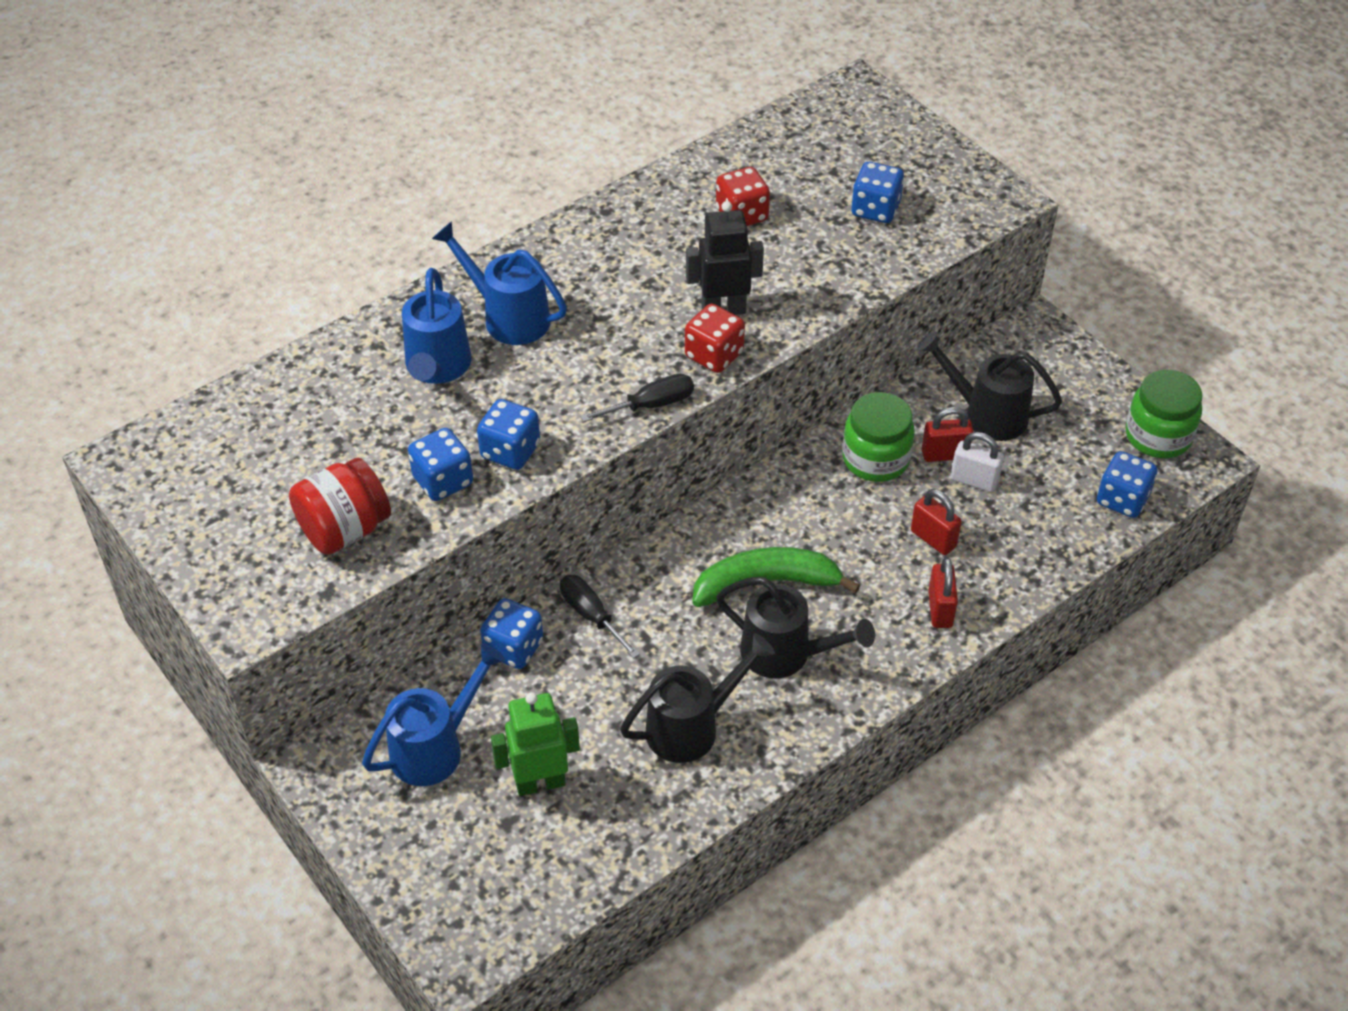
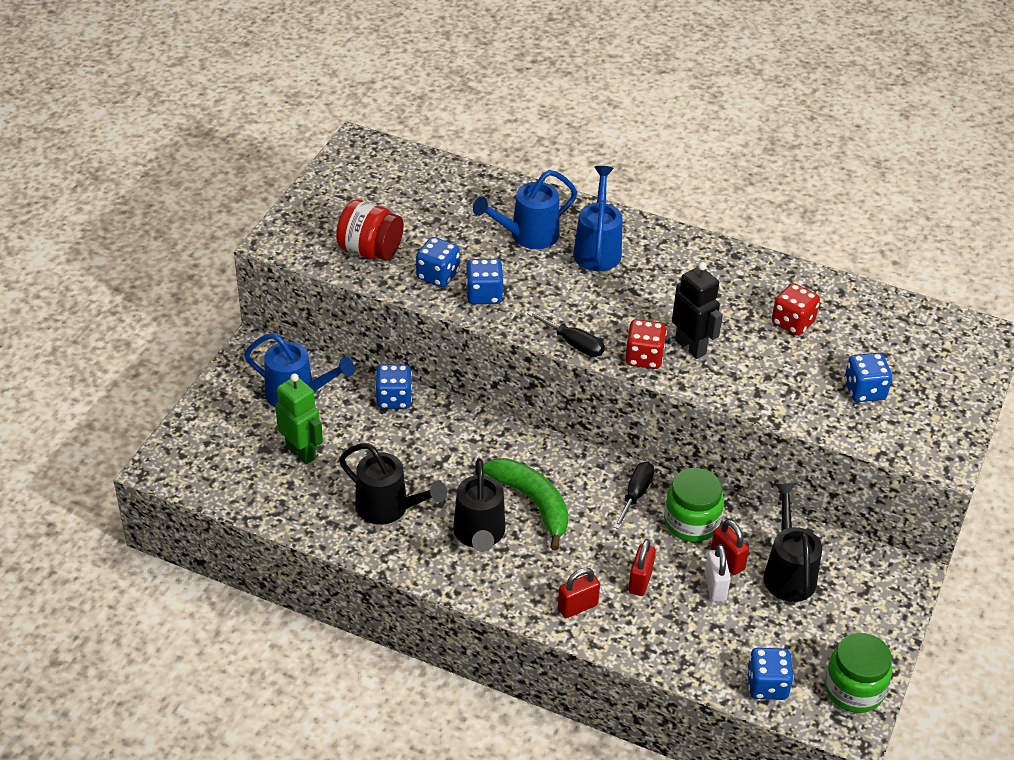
camera: 60 degrees right, 5 degrees down
(591, 615) = (444, 425): black screwdriver -> black screwdriver (635, 494)

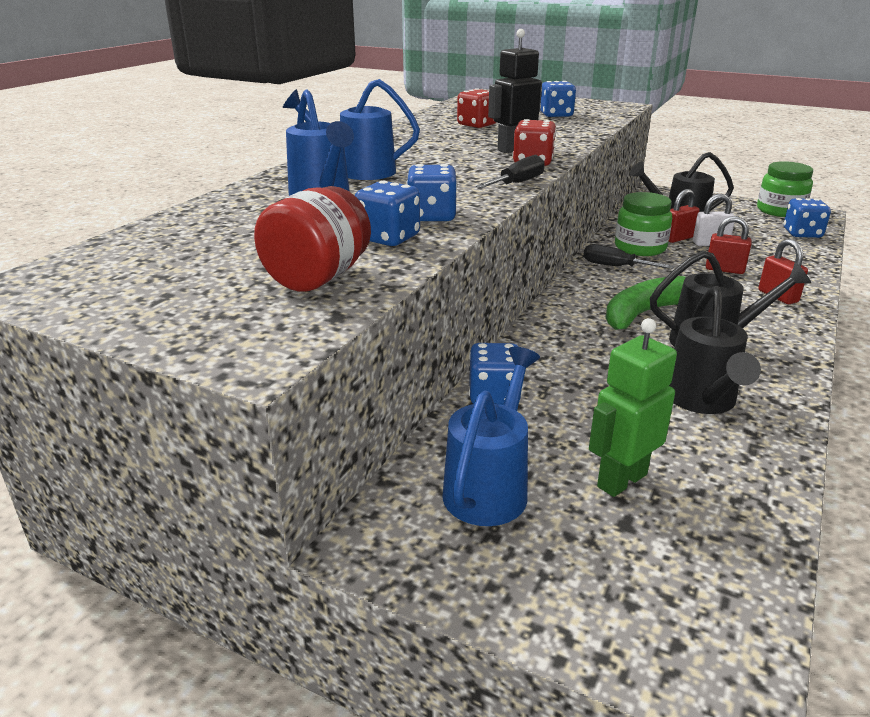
camera: 85 degrees left, 15 degrees down
(389, 508) = (702, 401): black watering can -> black watering can turned 150 degrees clockwise

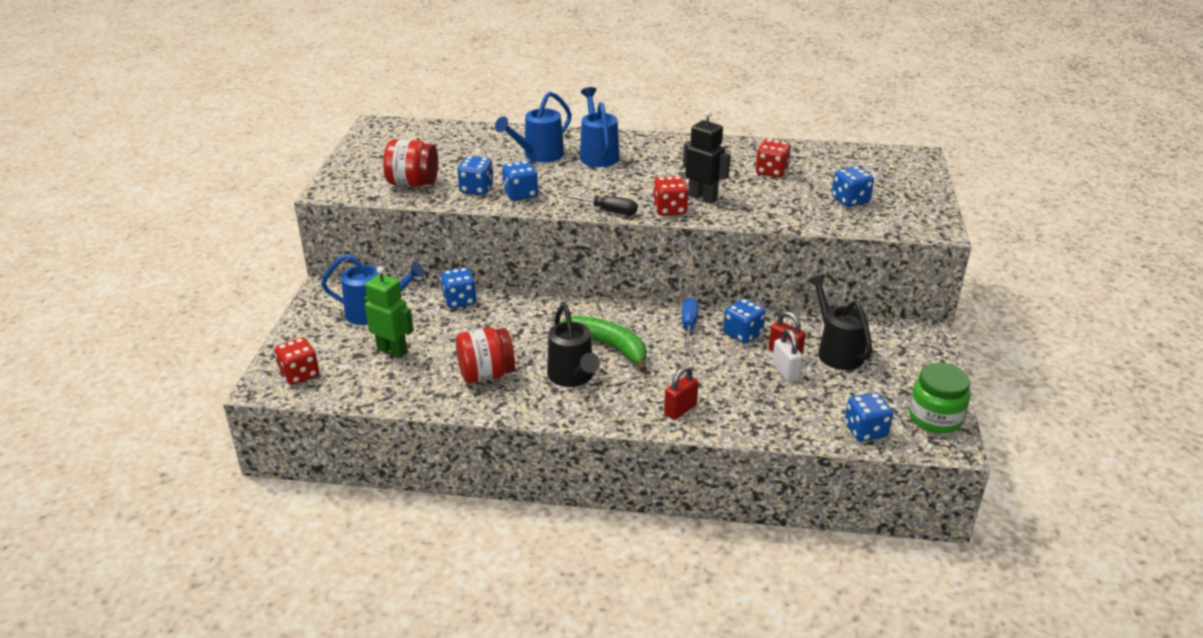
camera: 70 degrees right, 5 degrees up
(615, 266) = (689, 324): black screwdriver -> blue screwdriver
(640, 248) = (743, 334): green jar -> blue dice
(684, 616) = (299, 374): none -> red dice
(702, 401) = (486, 374): black watering can -> red jar
(724, 269) = (723, 381): red padlock -> none

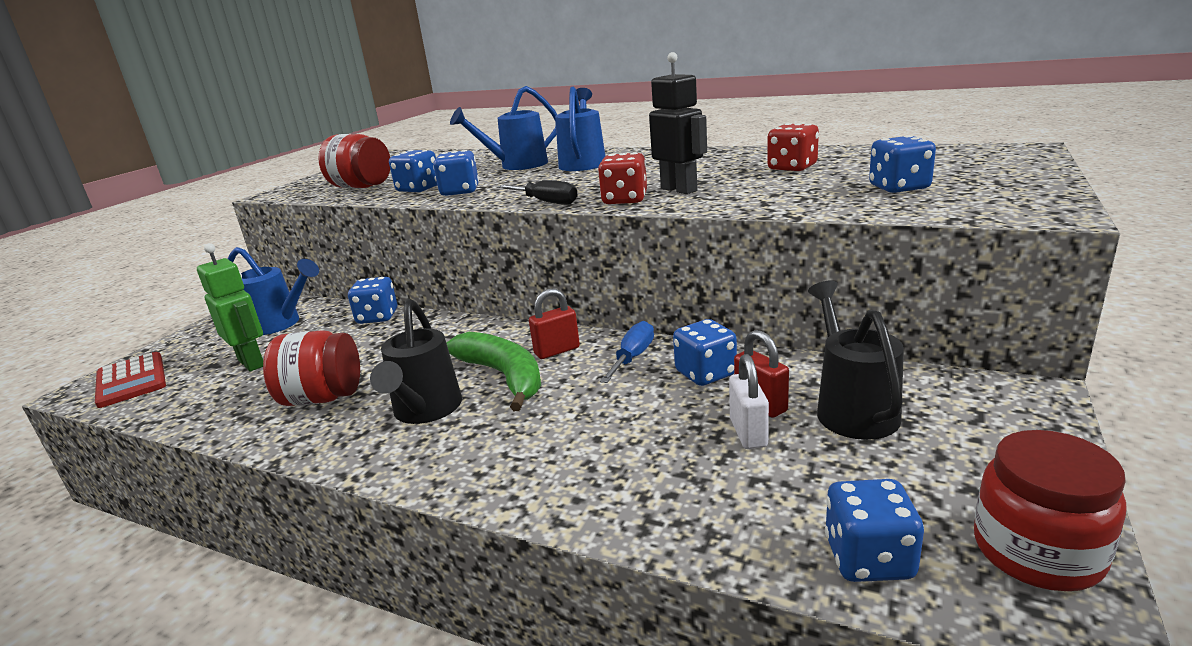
camera: 20 degrees right, 10 degrees down
(299, 374) = (131, 380): red dice -> red calculator
(680, 410) = (541, 474): red padlock -> red padlock (557, 351)
(935, 418) = (1037, 552): green jar -> red jar

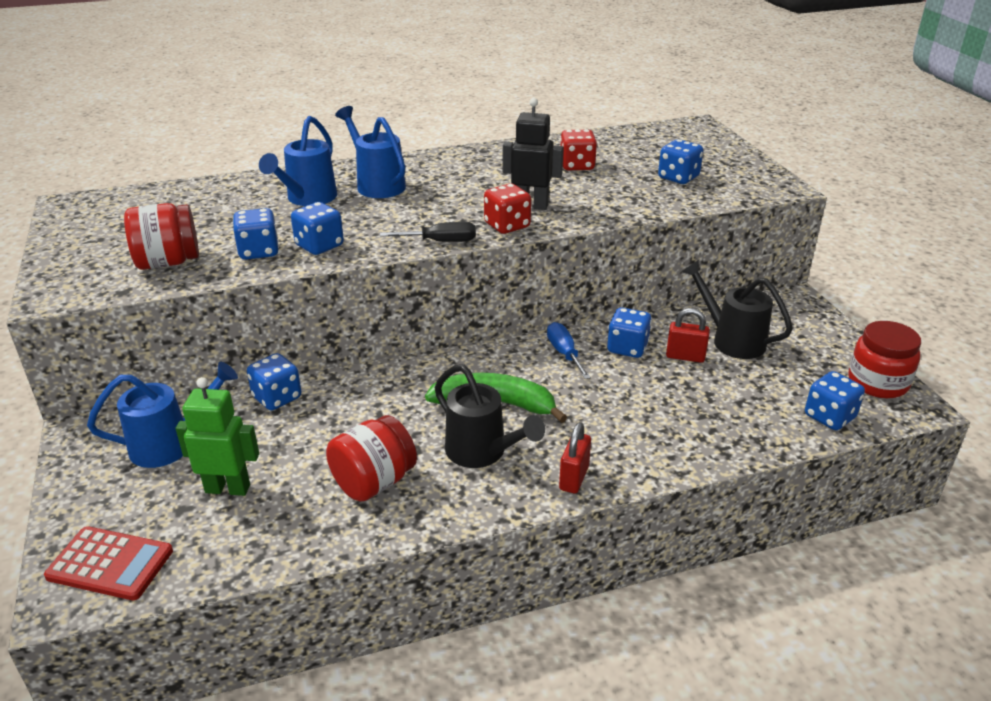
camera: 45 degrees left, 10 degrees up
(557, 351) = (502, 368): red padlock -> red padlock (574, 478)
(748, 433) = (702, 377): white padlock -> none

